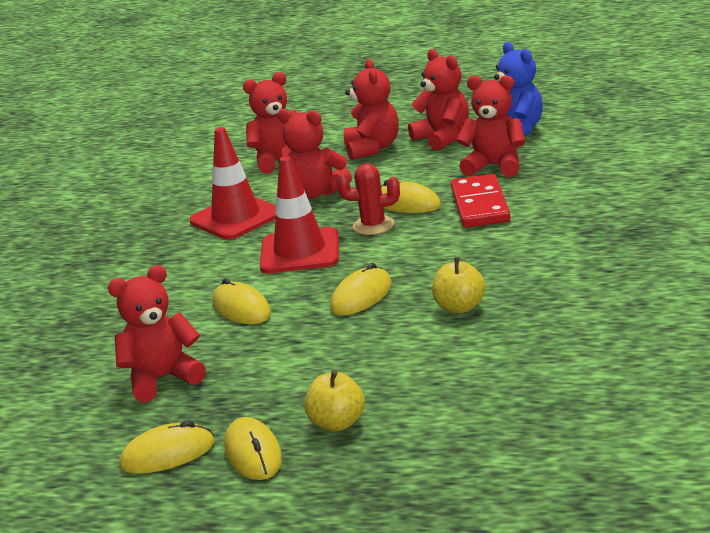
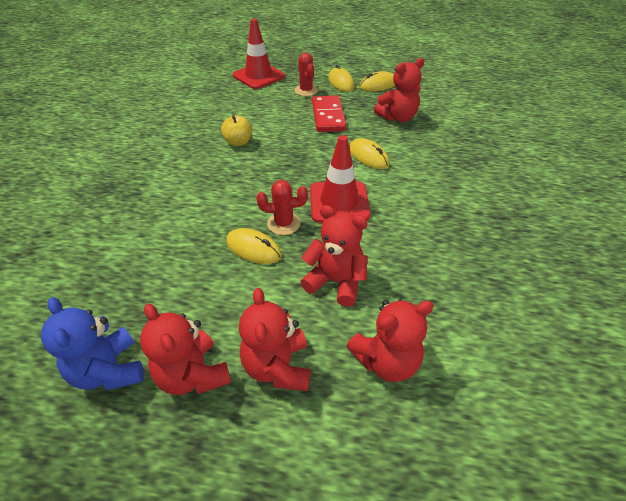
camera: 175 degrees right, 20 degrees up
(236, 218) = (403, 254): red traffic cone -> red traffic cone (258, 76)
(337, 423) = (306, 90): yellow apple -> red cactus
(361, 296) = (294, 156): yellow mouse -> none
(480, 205) = (196, 235): red domino -> red domino (328, 116)
(495, 166) = (161, 295): red teddy bear -> none

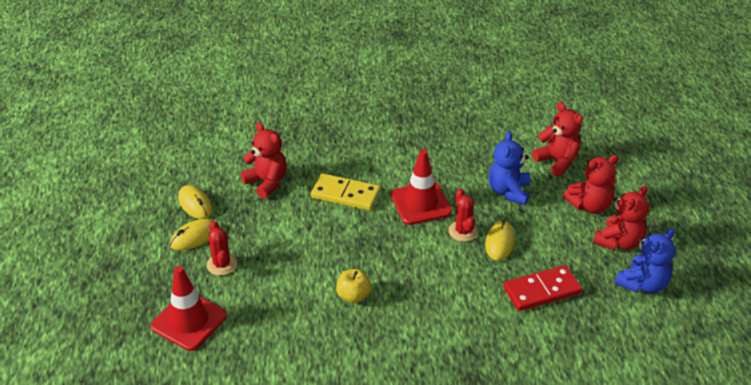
camera: 105 degrees left, 5 degrees down
(306, 90) = (222, 264): red cactus -> red cactus turned 75 degrees counterclockwise
(328, 116) = (278, 234): red domino -> red domino (542, 290)
(336, 281) = (508, 191): red teddy bear -> blue teddy bear
(368, 156) = (345, 194): yellow mouse -> yellow domino

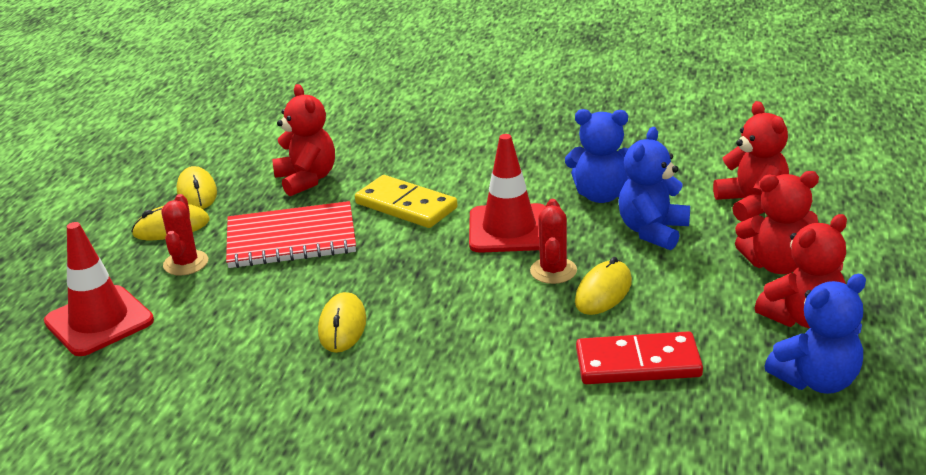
camera: 20 degrees right, 10 degrees down
(283, 233) = (291, 238): none -> red notebook
(353, 296) = (342, 326): yellow apple -> yellow mouse
(465, 168) = (601, 195): none -> blue teddy bear

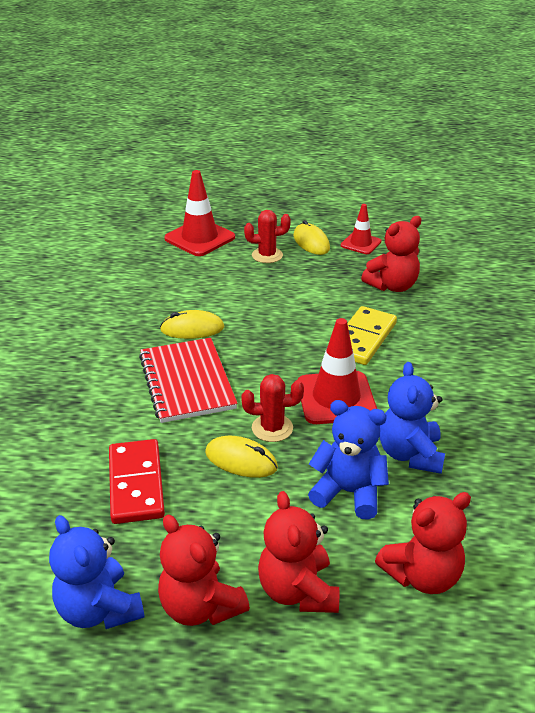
camera: 80 degrees right, 5 degrees up
(197, 192) = (361, 243): yellow mouse -> red traffic cone
(291, 238) = (304, 291): red notebook -> red notebook (187, 382)

